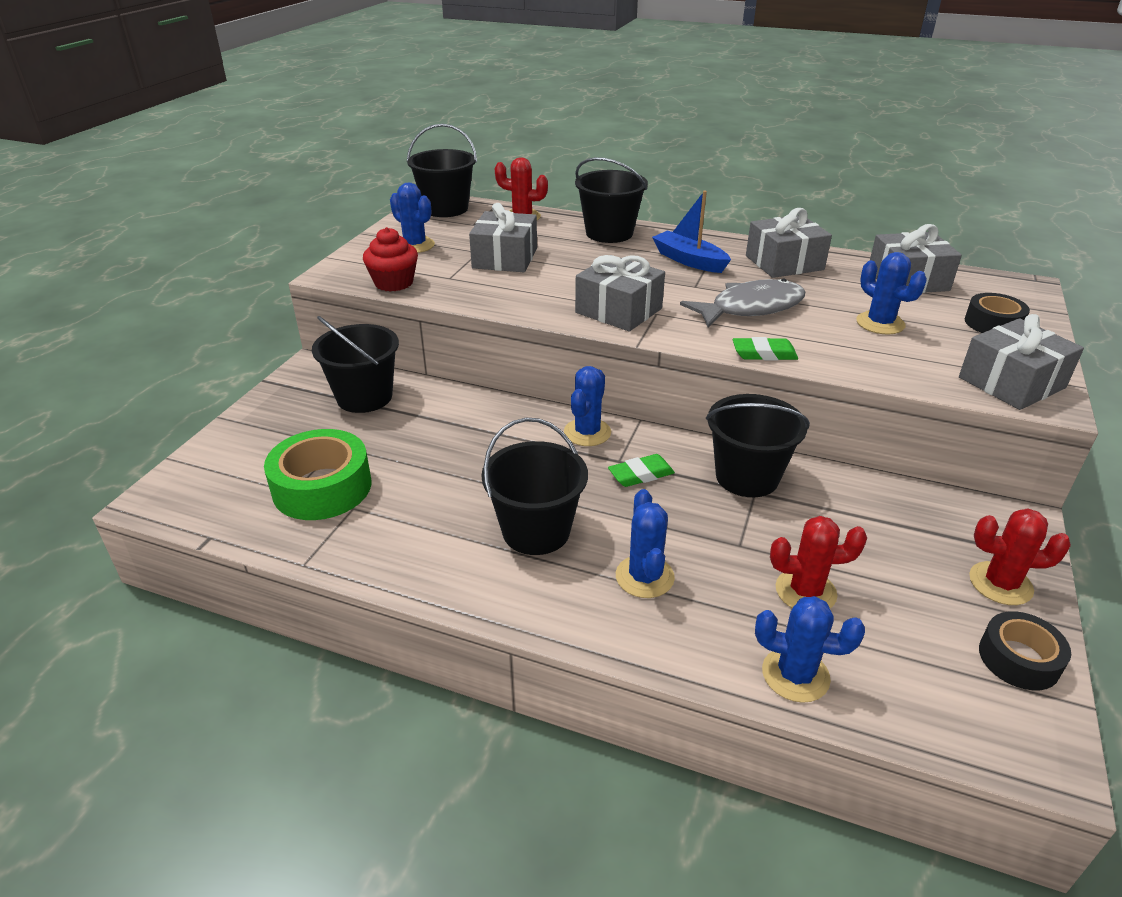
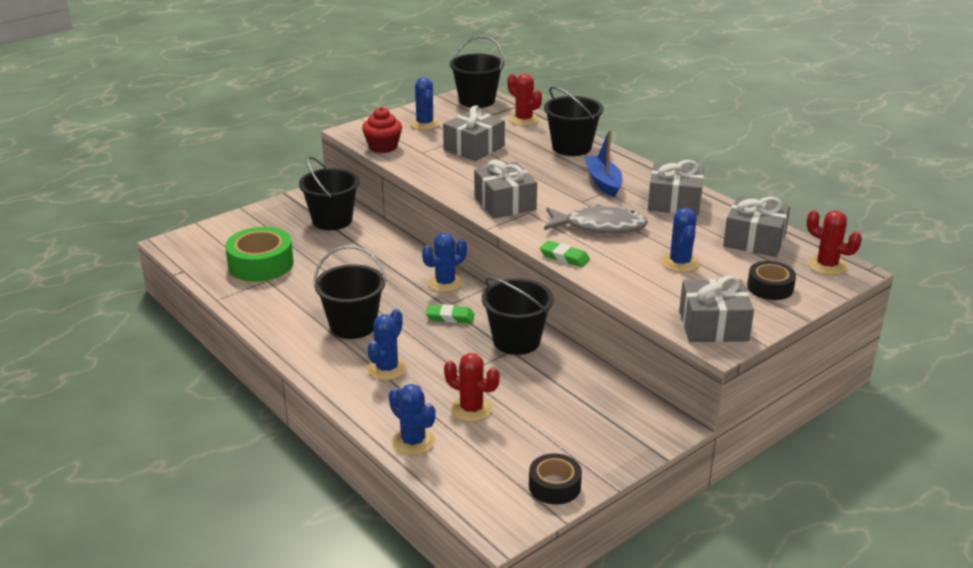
camera: 30 degrees right, 5 degrees down
(1000, 584) = (601, 451): red cactus -> red cactus (827, 265)

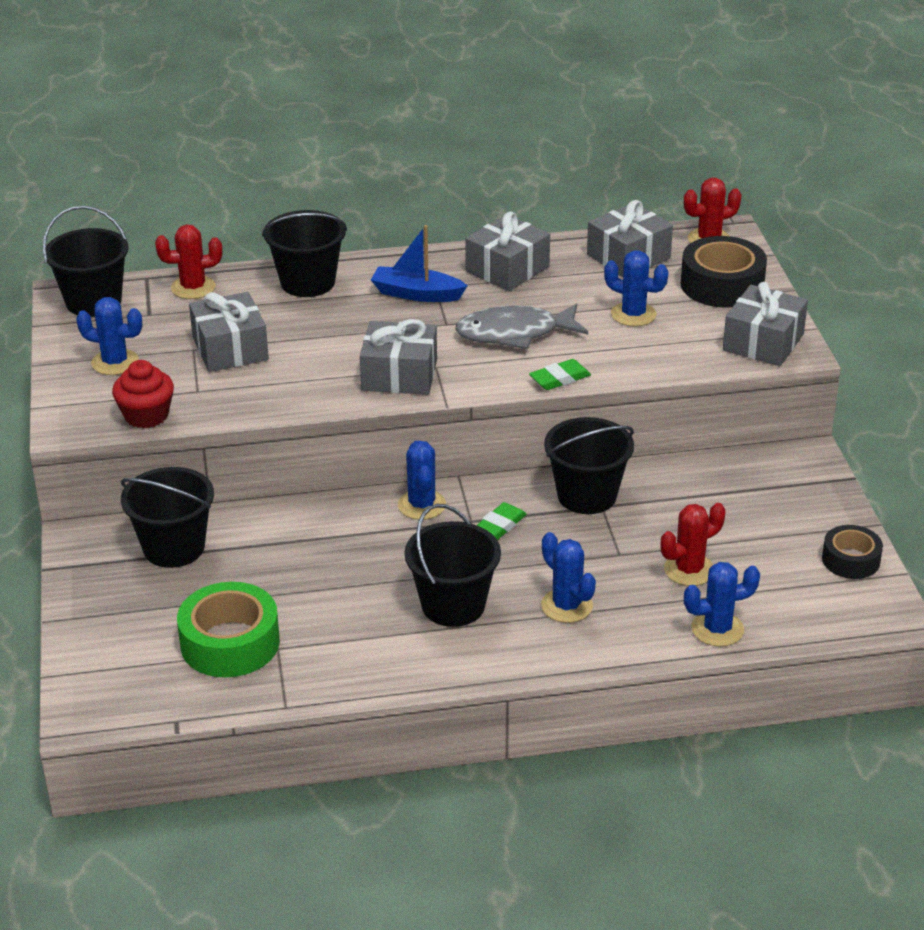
camera: 60 degrees left, 5 degrees up
(599, 226) = (514, 333): grey fish -> grey fish turned 135 degrees counterclockwise
(770, 287) = (722, 285): black tape -> black tape, size x1.64

